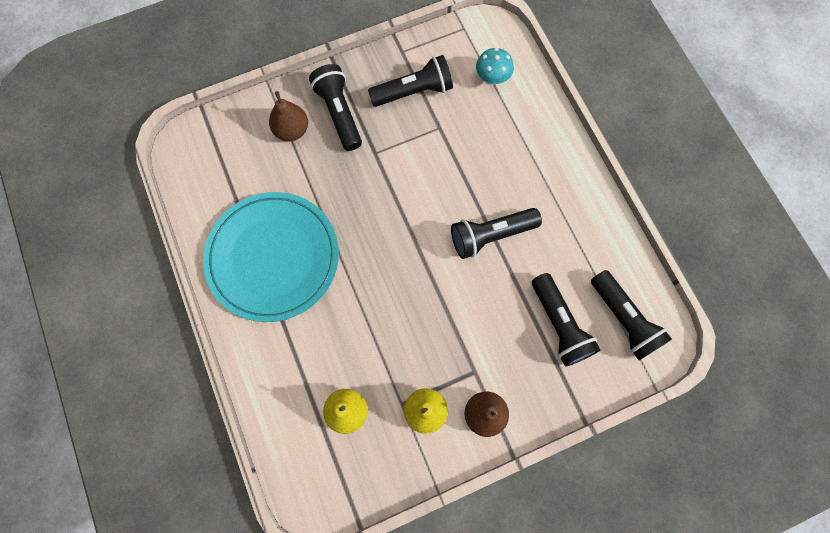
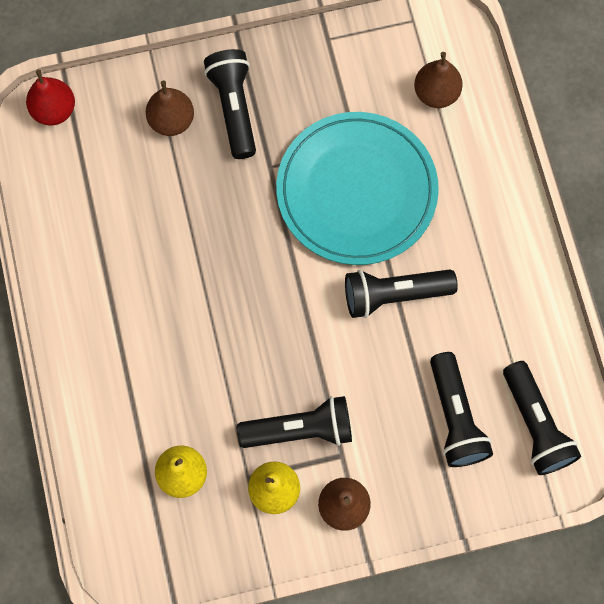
camera: 10 degrees right, 0 degrees up
(198, 137) = (54, 110): none -> red pear
(273, 257) = (124, 277): turquoise plate -> turquoise plate (356, 191)
(413, 91) = (333, 95): black flashlight -> black flashlight (300, 429)
(492, 78) = (436, 93): turquoise mushroom -> brown pear

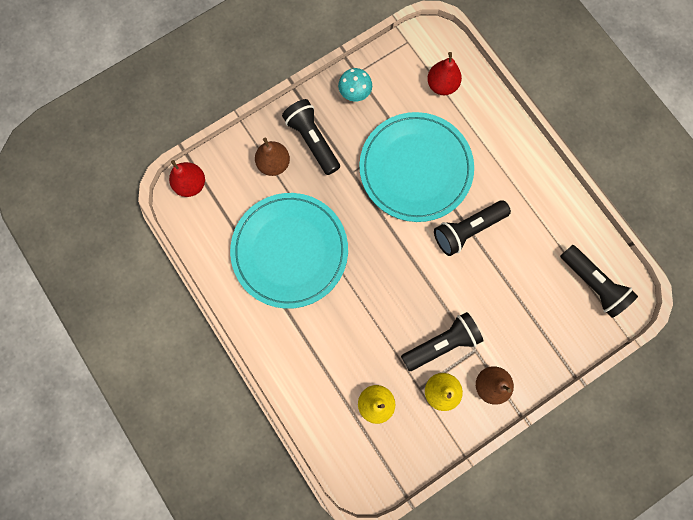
camera: 20 degrees left, 5 degrees up
(148, 240) = (290, 251): none -> turquoise plate
(314, 65) = (355, 93): none -> turquoise mushroom
(436, 93) = (442, 85): brown pear -> red pear
(455, 417) = (539, 297): black flashlight -> none

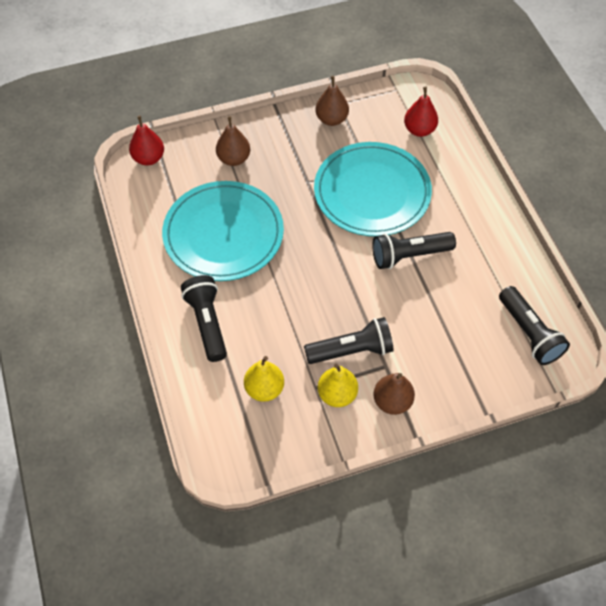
camera: 15 degrees right, 20 degrees down
(312, 141) = (277, 148): black flashlight -> black flashlight (207, 323)
(355, 93) = (331, 119): turquoise mushroom -> brown pear

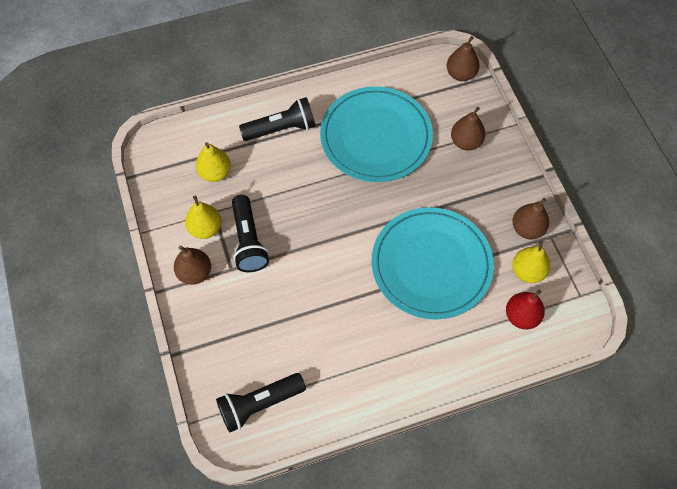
camera: 90 degrees right, 5 degrees up
(149, 158) = (461, 74): red pear -> brown pear
(375, 122) = (527, 271): none -> yellow pear
(409, 255) = (353, 296): black flashlight -> none

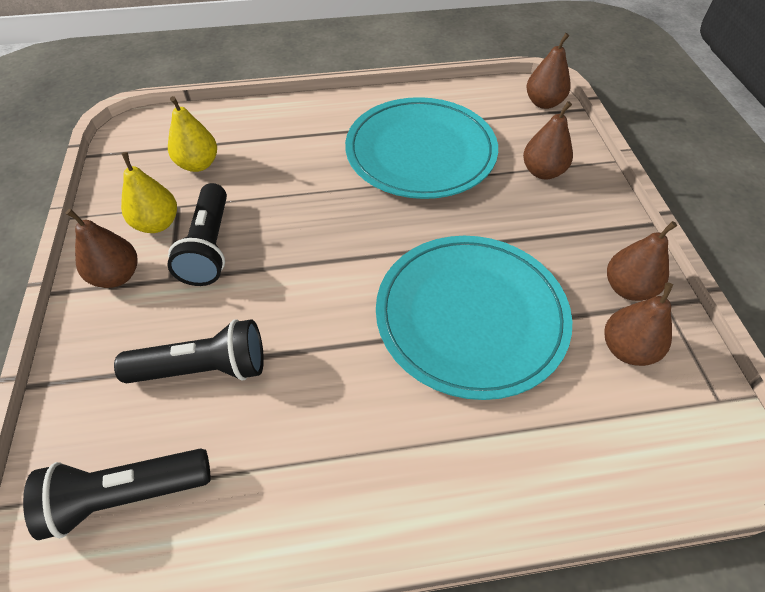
camera: 10 degrees right, 10 degrees down
(281, 128) = (300, 130): black flashlight -> black flashlight (204, 368)
(521, 316) = (614, 419): red pear -> none
(527, 271) = (627, 349): yellow pear -> brown pear

